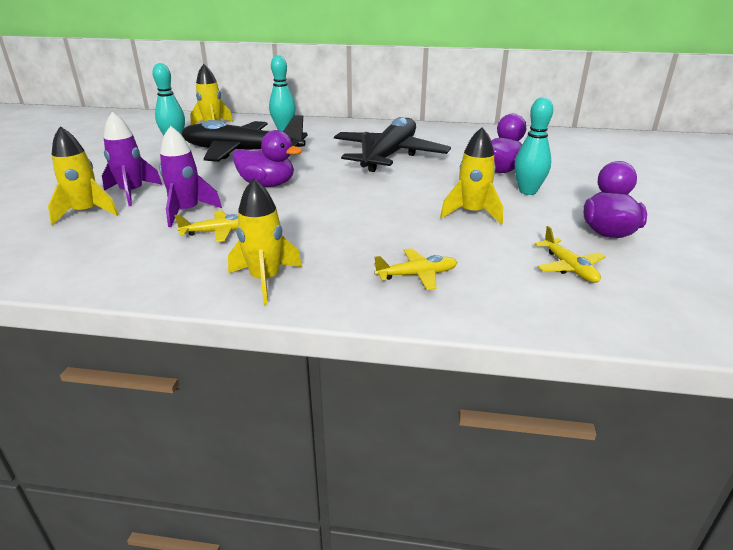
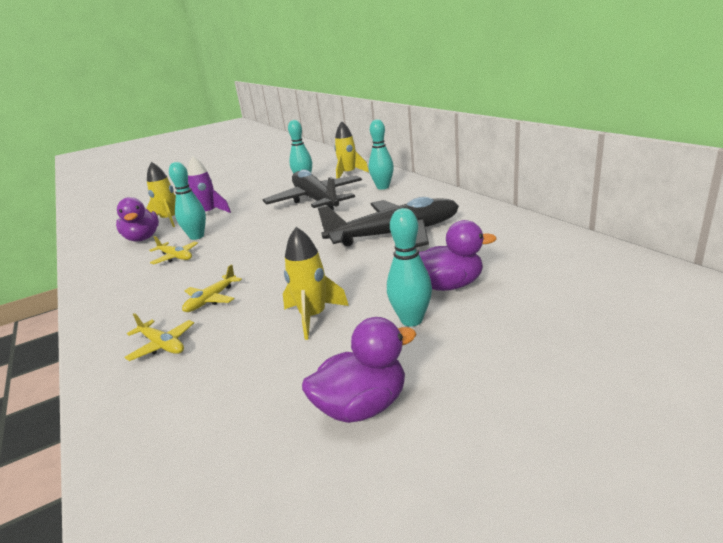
camera: 55 degrees right, 5 degrees down
(187, 212) = (197, 236): purple rocket -> turquoise bowling pin
(265, 280) = (117, 300): yellow rocket -> none
(267, 184) = (268, 232): purple duck -> purple duck (143, 238)
(569, 267) = (239, 413): yellow plane -> yellow plane (211, 299)

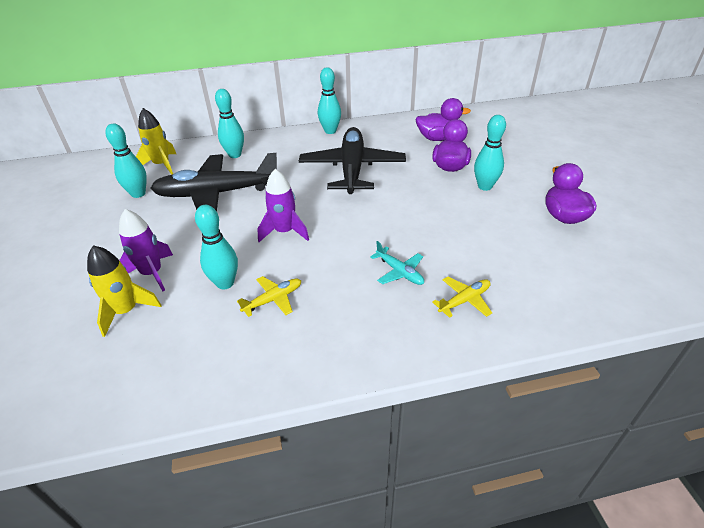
camera: 75 degrees left, 15 degrees up
(143, 238) = (171, 336): purple duck -> purple duck (438, 138)
(211, 299) = (399, 272): yellow plane -> turquoise plane
(267, 237) = (284, 232): none -> purple rocket
(313, 317) = (460, 222): yellow rocket -> none
(470, 205) = (330, 131): none -> turquoise bowling pin

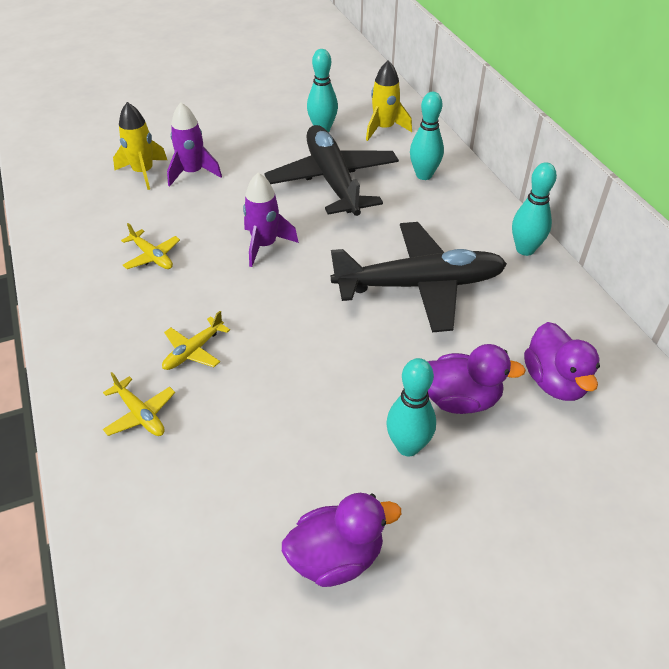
camera: 80 degrees right, 5 degrees up
(225, 283) = (178, 220): turquoise bowling pin -> none
(399, 272) = (194, 351): turquoise plane -> yellow plane

